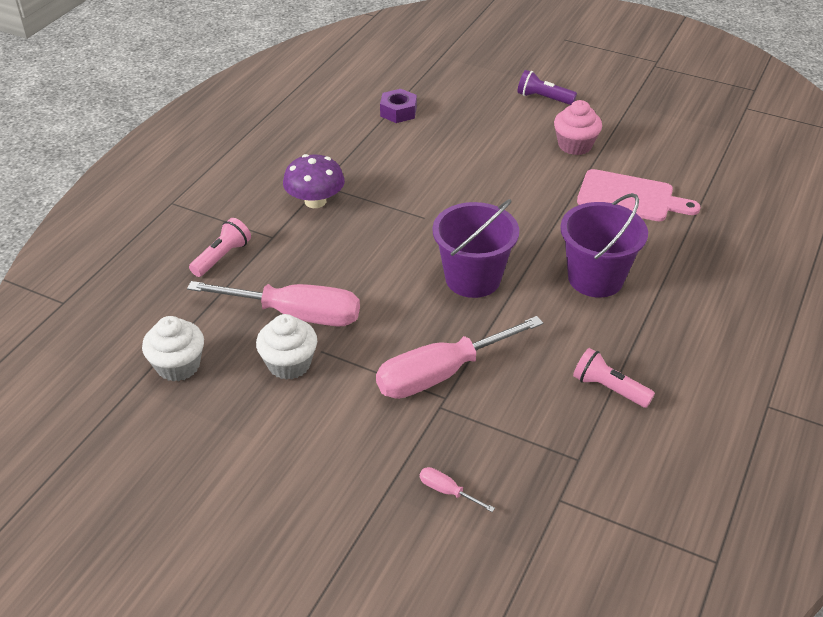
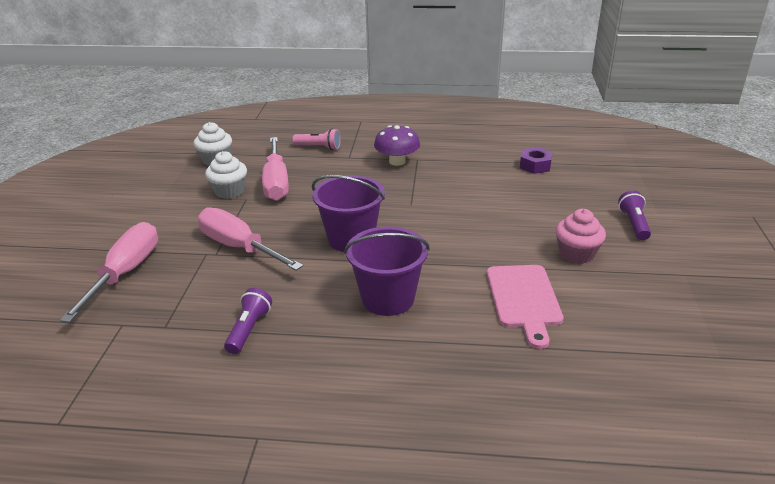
camera: 70 degrees right, 10 degrees down
(447, 491) = (125, 273): pink screwdriver -> pink screwdriver, size x2.48
(609, 388) = (249, 329): pink flashlight -> purple flashlight

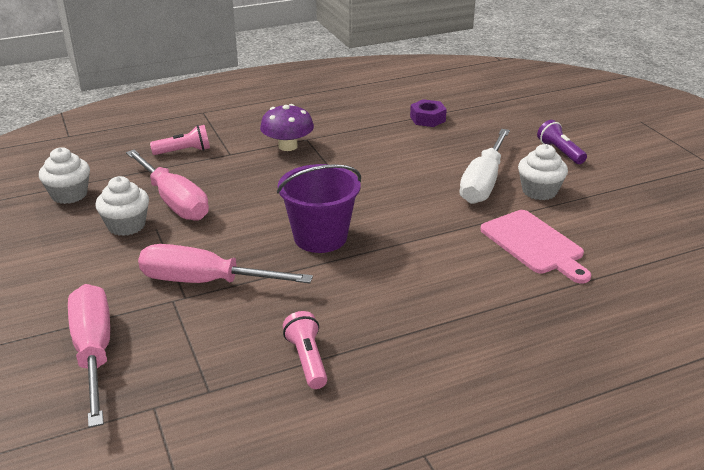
camera: 30 degrees left, 0 degrees up
(249, 329) = (307, 360): purple flashlight -> pink flashlight
(388, 299) = (415, 283): purple bucket -> none
(531, 232) = (483, 182): none -> white screwdriver
(576, 254) = (539, 191): pink cupcake -> white cupcake

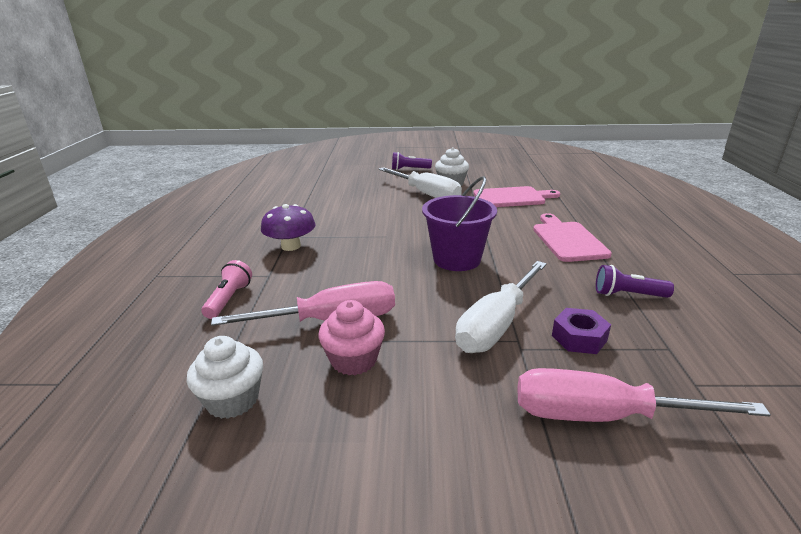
camera: 65 degrees left, 5 degrees down
(126, 225) = (354, 360): white cupcake -> pink cupcake
(206, 282) = (497, 324): pink screwdriver -> white screwdriver
(307, 360) = (628, 295): pink flashlight -> purple flashlight
(427, 119) = (317, 191): purple nut -> purple nut (579, 338)
(427, 305) = (568, 240): none -> pink cutting board

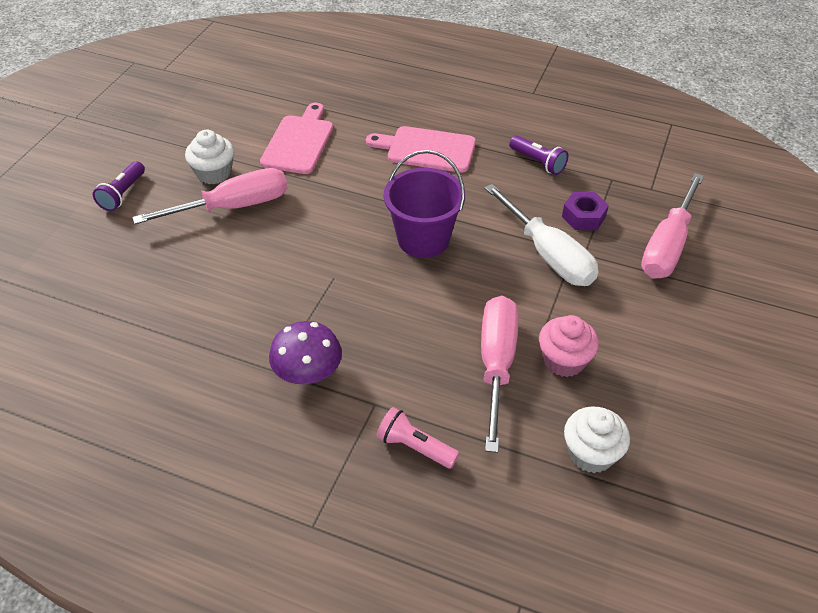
camera: 70 degrees left, 20 degrees up
(426, 194) = (232, 207): white screwdriver -> pink screwdriver
(628, 295) = (538, 162): purple flashlight -> purple flashlight turned 75 degrees counterclockwise

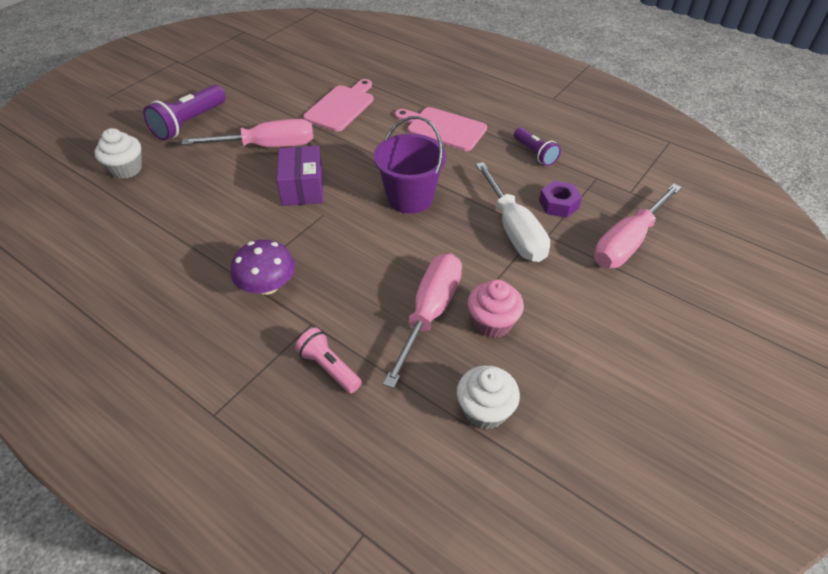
camera: 15 degrees right, 0 degrees up
(123, 194) = (189, 123): purple flashlight -> purple flashlight, size x1.61
(214, 173) = (264, 119): white cupcake -> white cupcake (126, 169)
(297, 250) = (303, 188): none -> purple box

